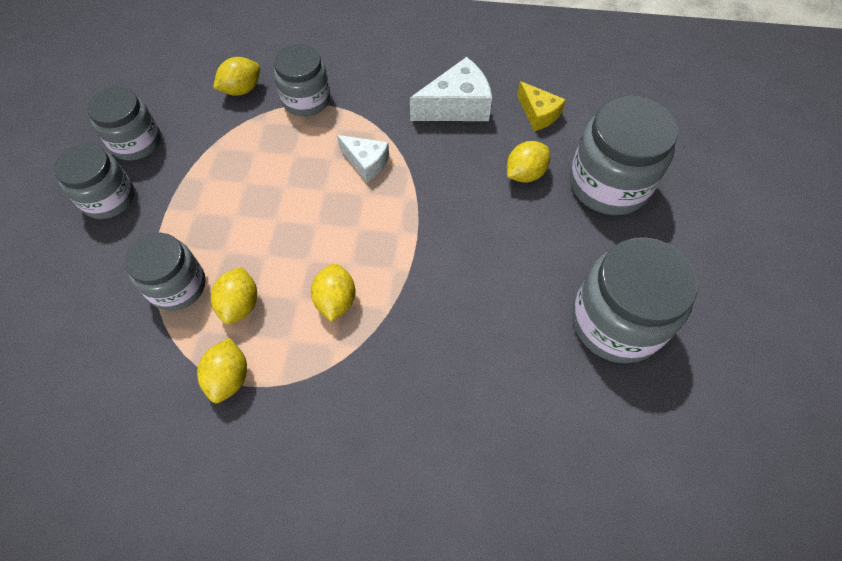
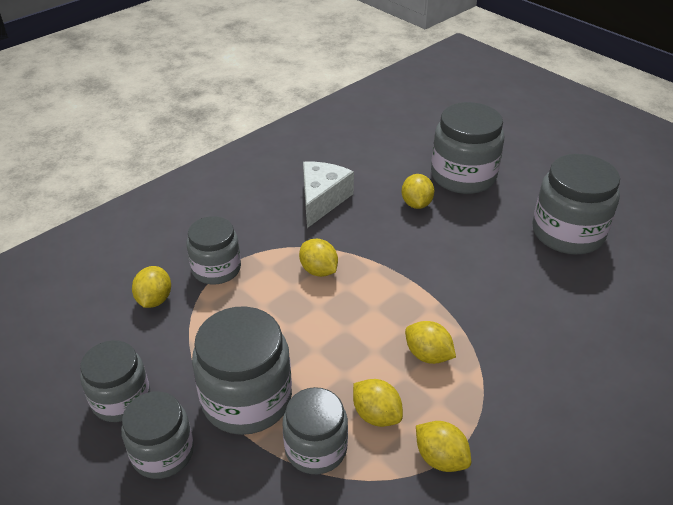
camera: 50 degrees left, 20 degrees down
(191, 211) = (246, 399): none -> grey jar
(366, 162) = (318, 270): white cheese -> yellow lemon
(538, 114) = (374, 170): yellow cheese -> none

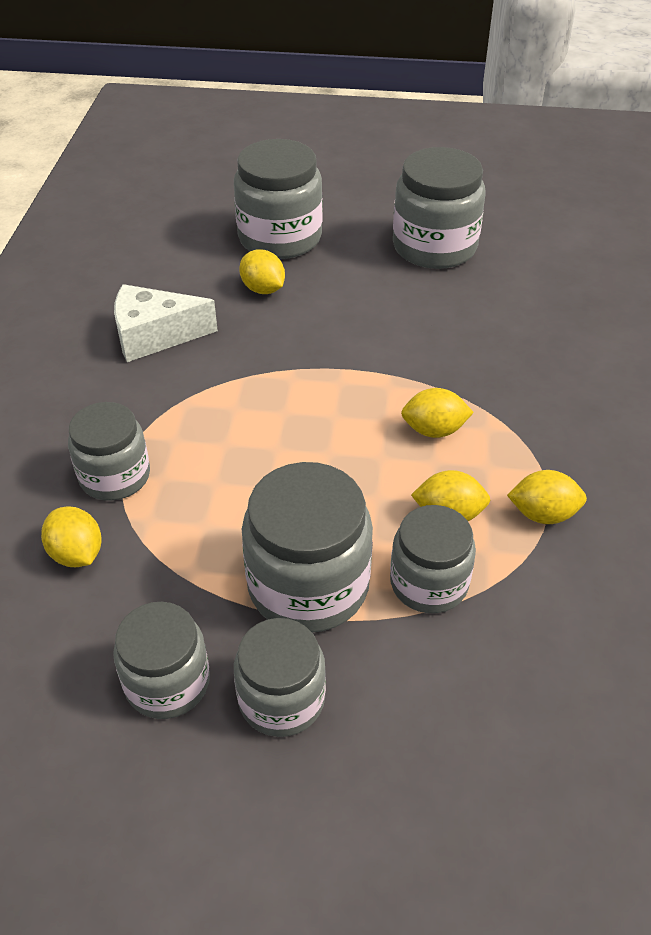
camera: 40 degrees left, 5 degrees up
(318, 270) = (236, 412): yellow lemon -> none
(322, 200) = (154, 336): white cheese -> white cheese turned 75 degrees counterclockwise

